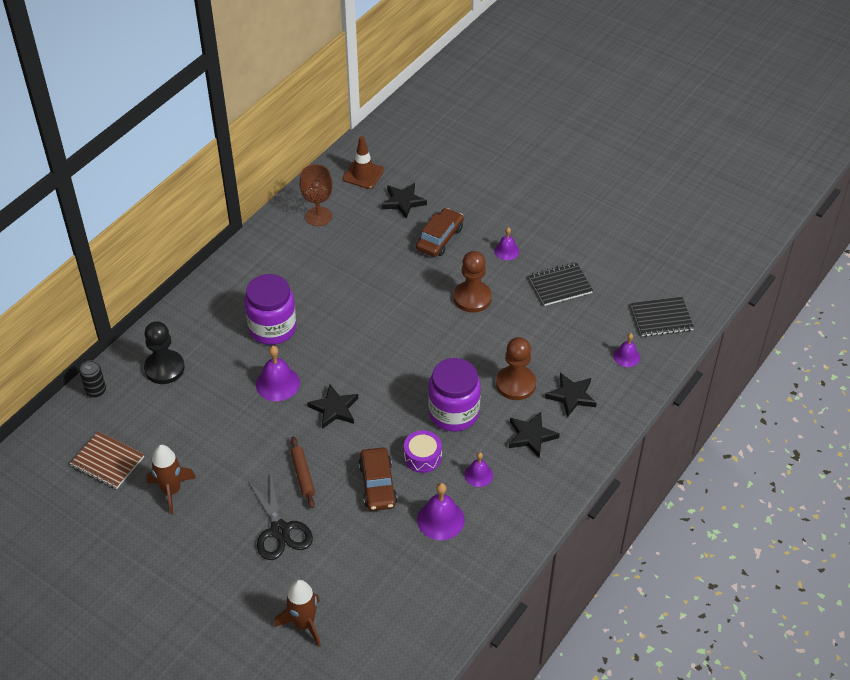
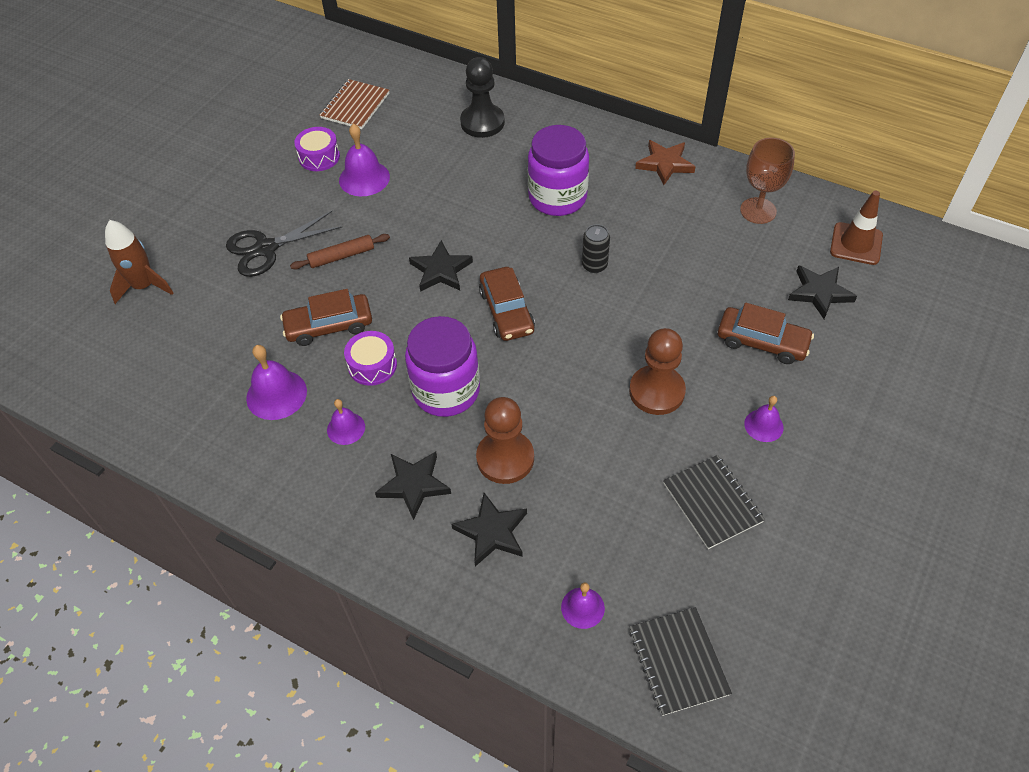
camera: 85 degrees right, 5 degrees up
(96, 391) = (445, 81): black can -> black can (594, 265)
(171, 491) = (319, 157): brown rocket -> purple drum
(253, 259) = (665, 164): none -> brown star
(277, 383) = (473, 215): purple bell -> purple bell (364, 178)
(385, 371) = (506, 311): none -> brown car

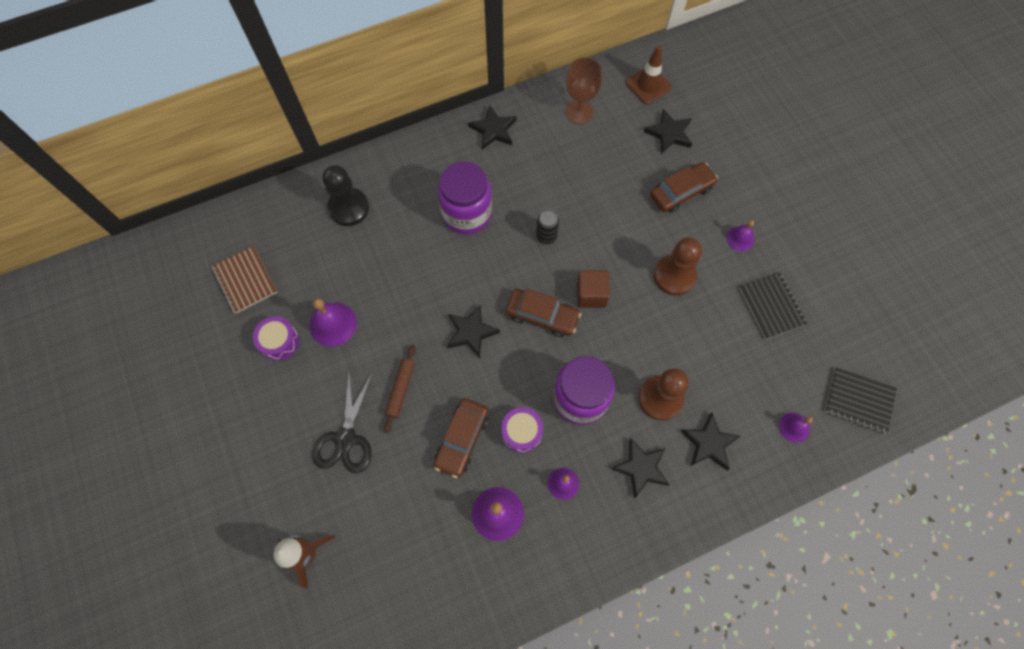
camera: 55 degrees left, 15 degrees up
(566, 335) = (591, 294): none -> brown cube
(665, 164) = (493, 130): brown star -> black star
(712, 502) = (772, 306): black notebook -> black notebook turned 60 degrees clockwise

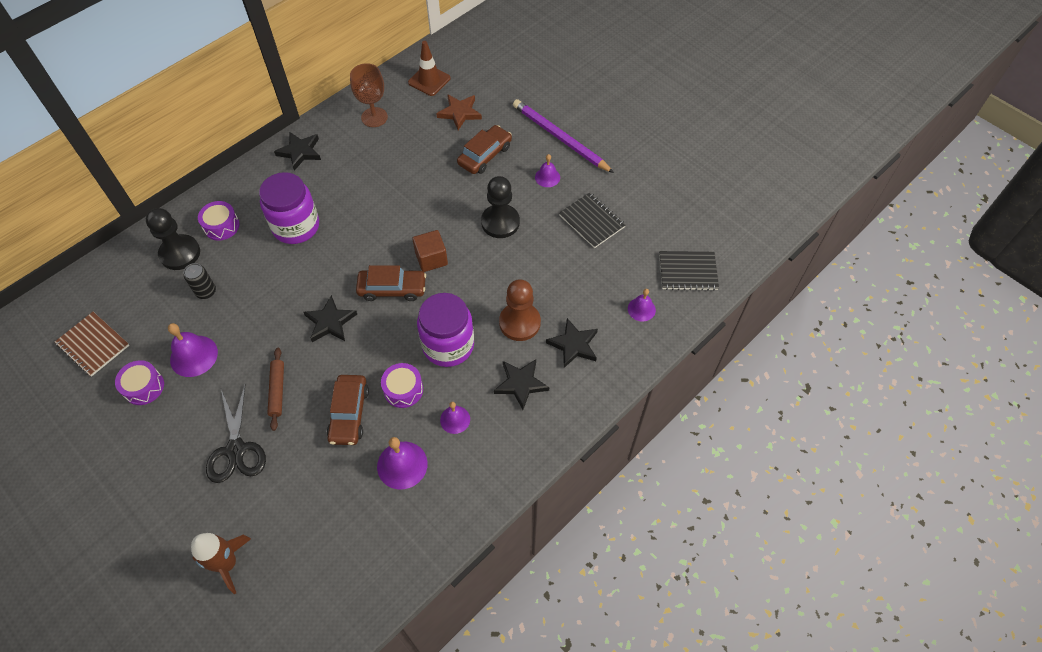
camera: 20 degrees left, 10 degrees down
(395, 190) = (221, 226): none -> purple drum
(546, 236) = (375, 223): black can -> black can (206, 292)
(669, 133) = (460, 113): black star -> brown star
(674, 276) = (500, 222): brown pawn -> black pawn
(768, 196) = (560, 138): none -> purple pencil

